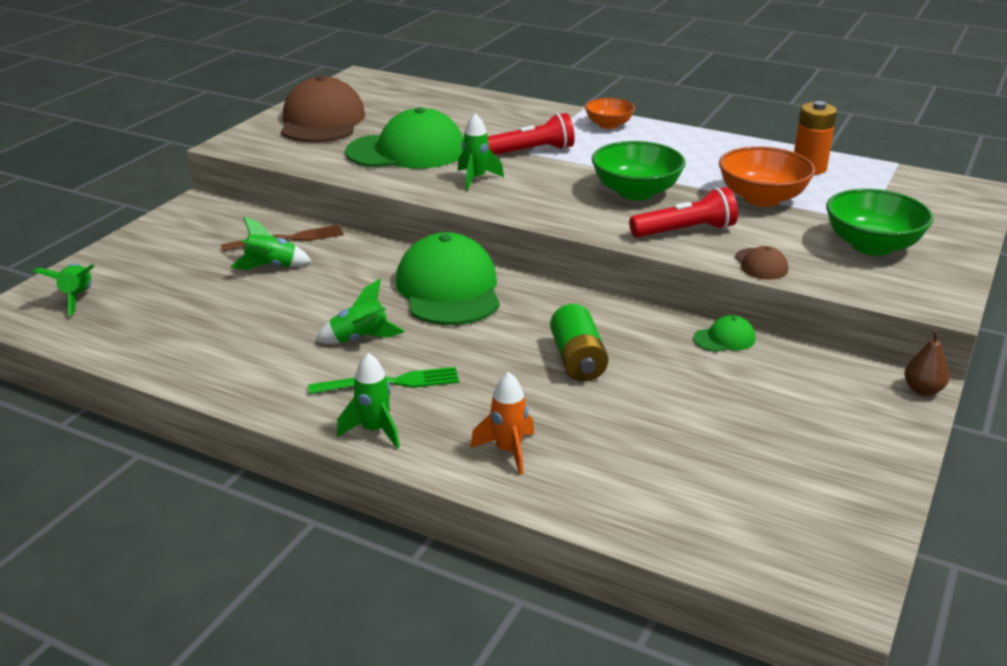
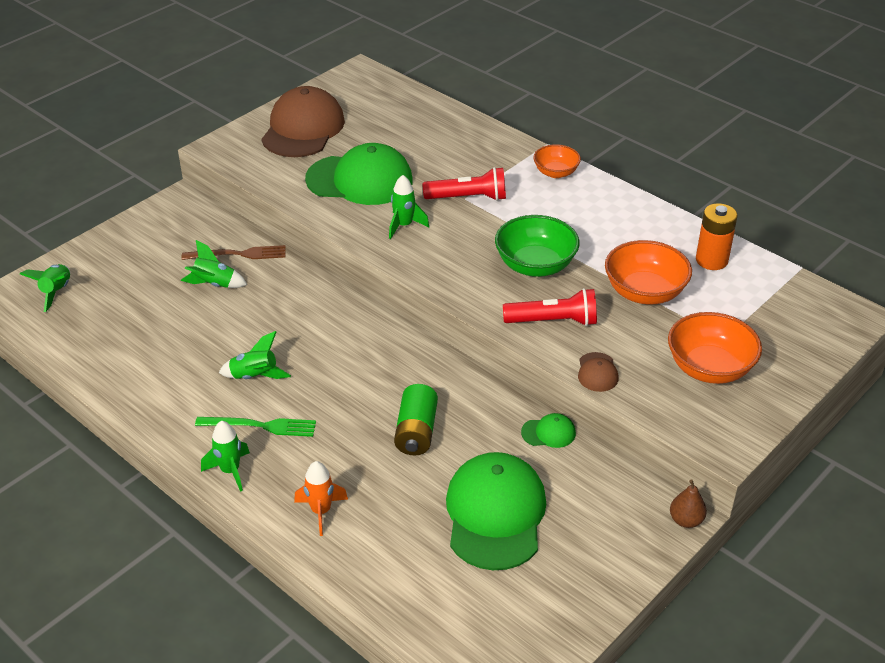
camera: 15 degrees right, 10 degrees up
(448, 289) = (346, 335): green cap -> green cap (495, 514)
(872, 246) = (709, 368): green bowl -> orange bowl

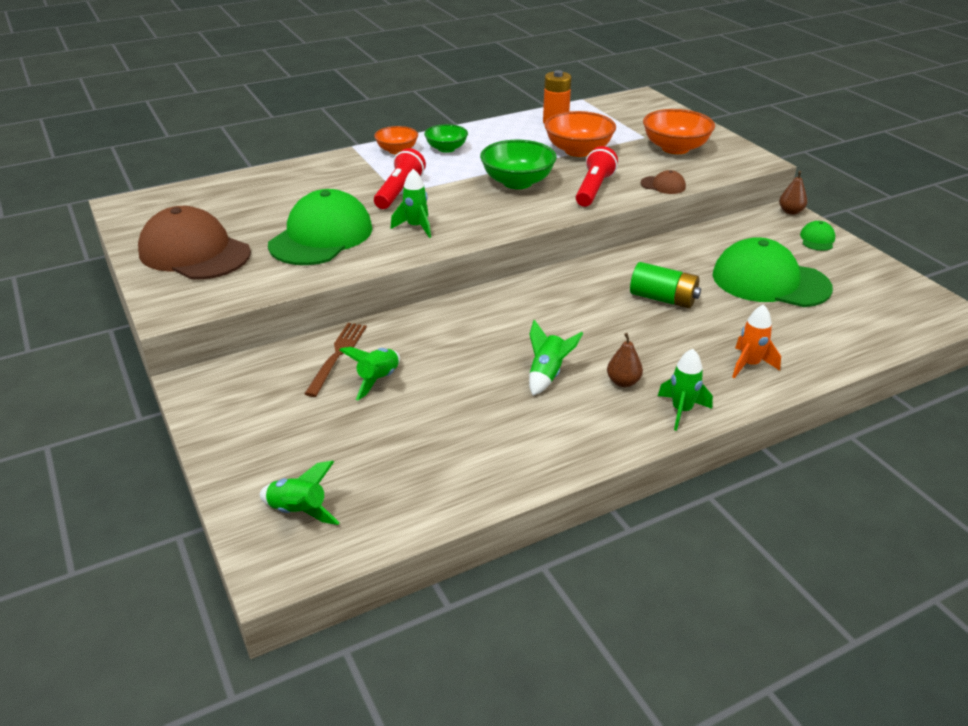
camera: 70 degrees left, 5 degrees down
(261, 426) = (623, 382): green fork -> brown pear
(548, 433) = (685, 241): green cap -> green cap (817, 239)
(582, 201) = (446, 149): none -> green bowl

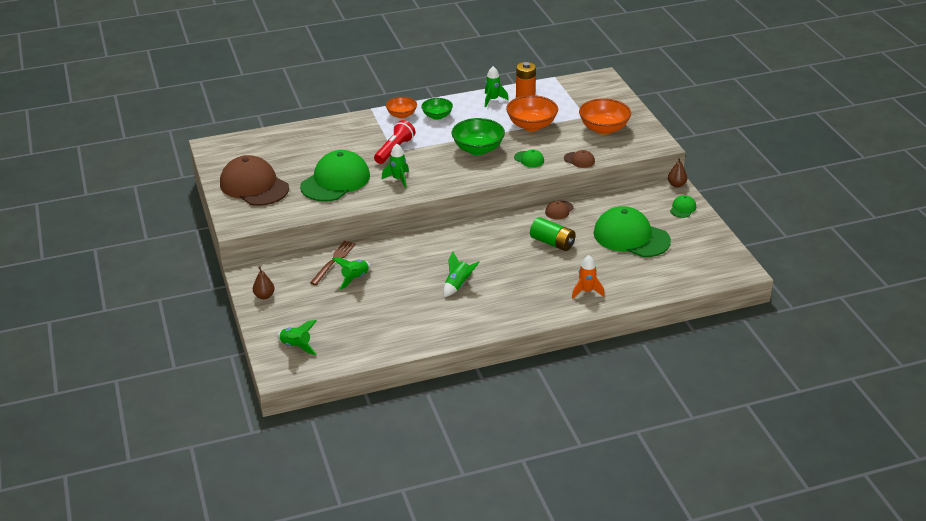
camera: 10 degrees right, 0 degrees up
(594, 189) = (529, 159): red flashlight -> green cap
(623, 382) = (502, 294): brown pear -> brown pear (264, 296)
(651, 255) = (559, 210): none -> brown cap
(681, 411) = (530, 315): green rocket -> green rocket (492, 100)

